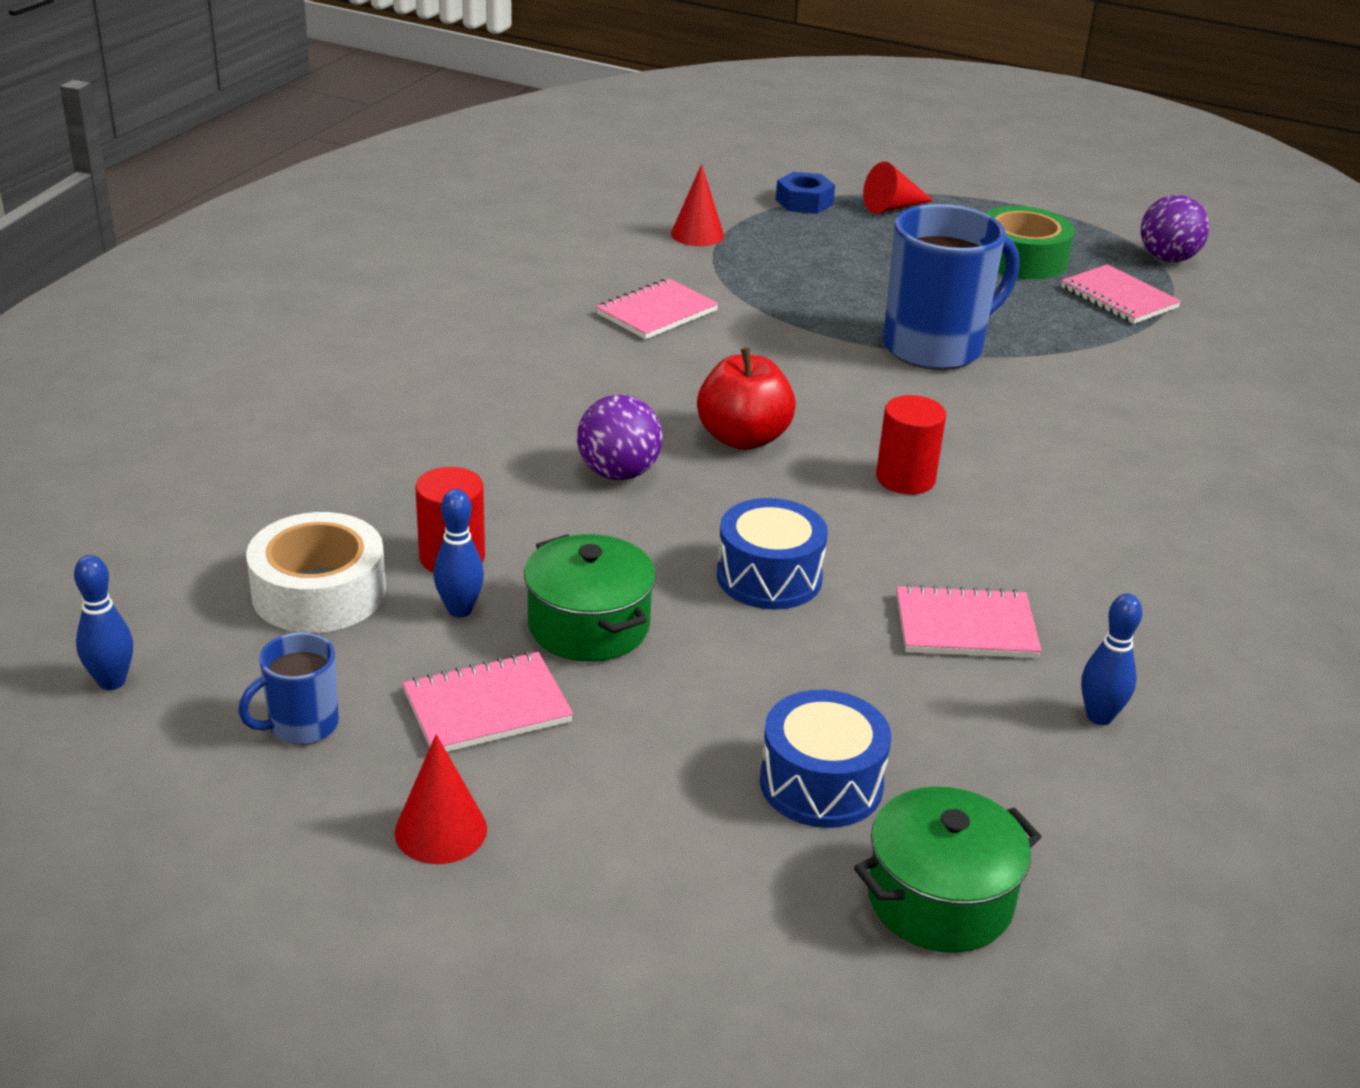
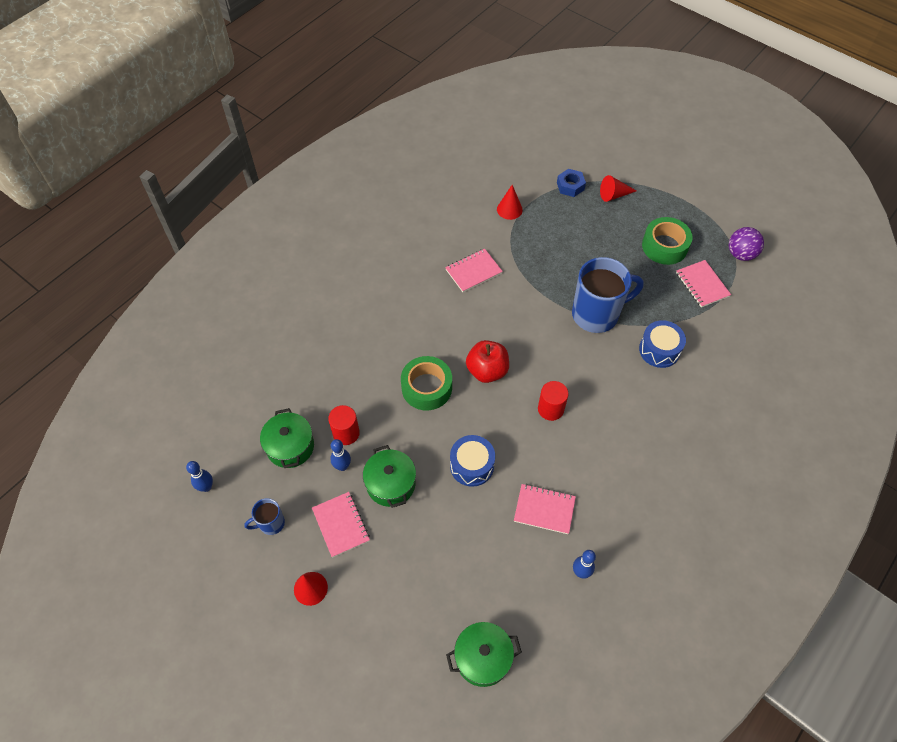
camera: 15 degrees right, 25 degrees up
(319, 592) = (290, 447): white tape -> green pot
(487, 707) = (341, 525): pink notebook -> pink notebook turned 75 degrees clockwise
(618, 473) = (426, 388): purple ball -> green tape
(821, 783) = (457, 589): blue drum -> blue drum (659, 350)

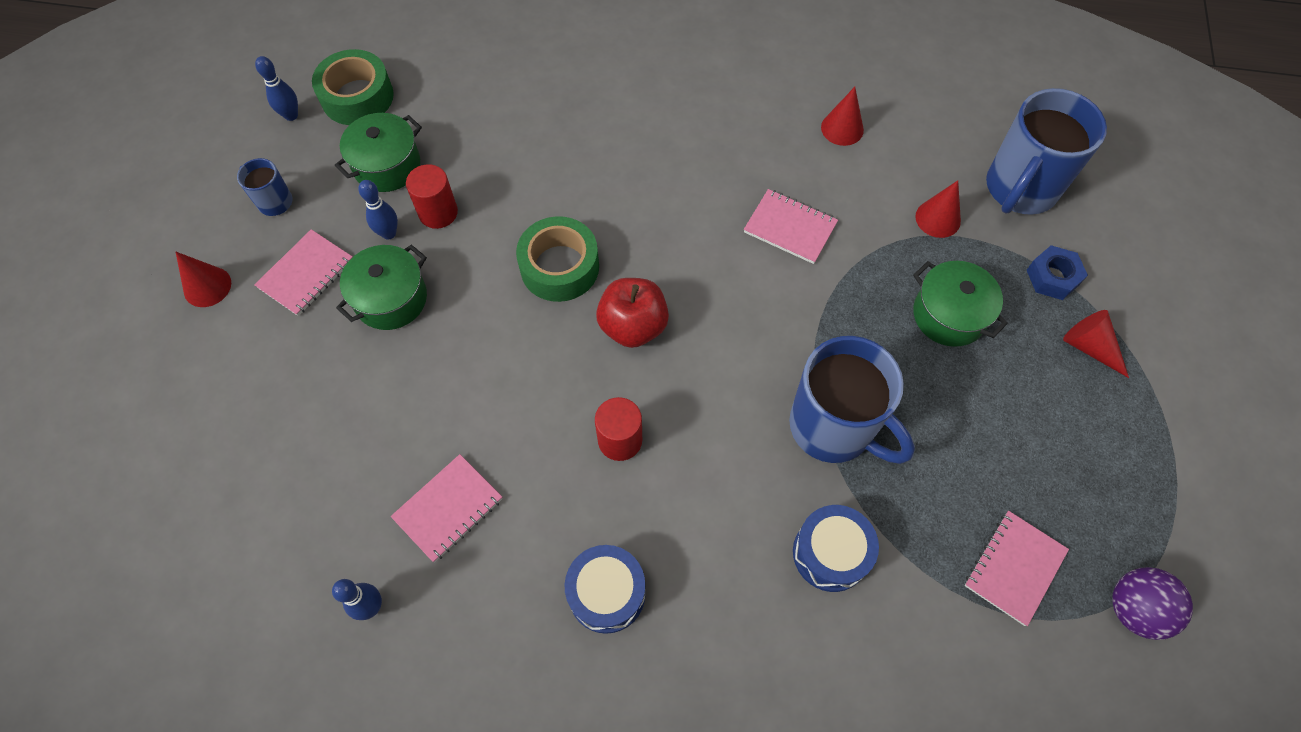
camera: 60 degrees right, 5 degrees up
(428, 217) = (842, 128): none -> red cone
(472, 465) = (469, 381): blue drum -> blue drum (607, 593)
(482, 658) = (189, 533): green pot -> green pot (949, 315)
(514, 169) = (1020, 189): none -> blue mug
(544, 509) = (448, 509): pink notebook -> pink notebook turned 60 degrees clockwise
(664, 246) = (1047, 471): green tape -> green tape (357, 97)

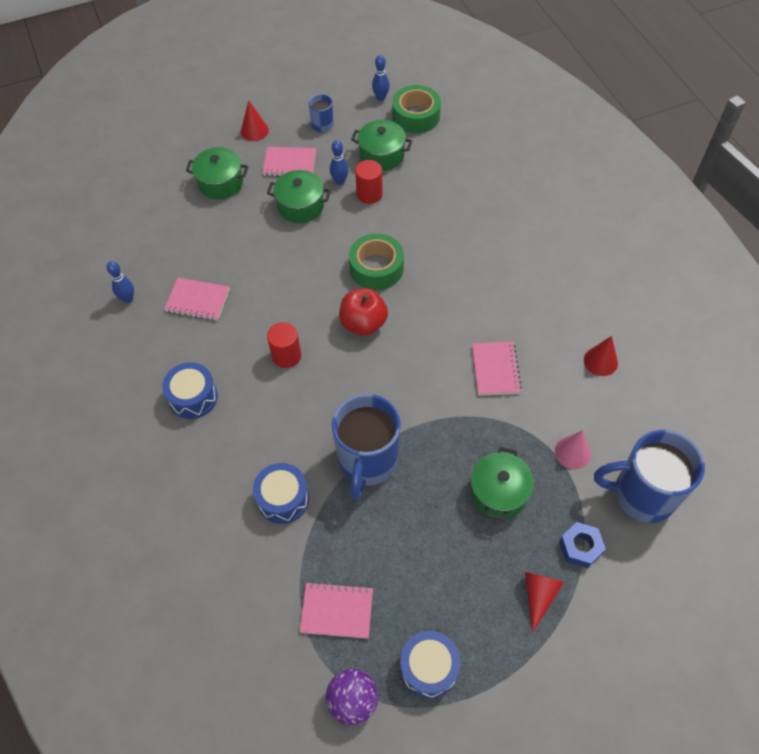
camera: 60 degrees right, 5 degrees down
(263, 376) = (220, 183): none -> green pot
(938, 218) = (572, 452): red cone -> pink cone
(1127, 504) = (429, 668): none -> blue drum

